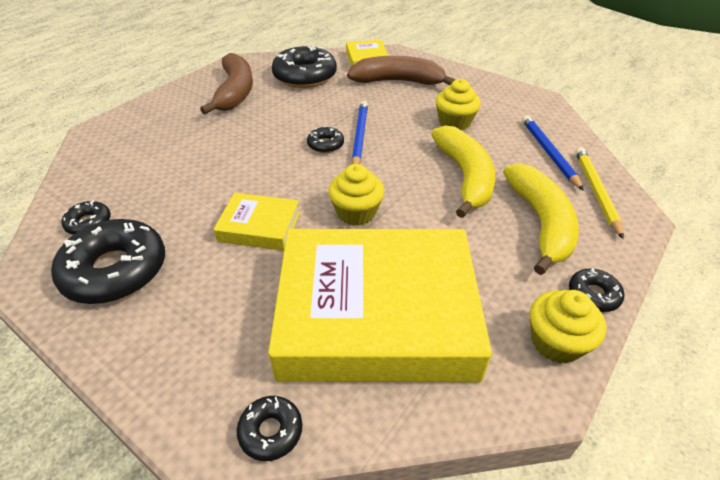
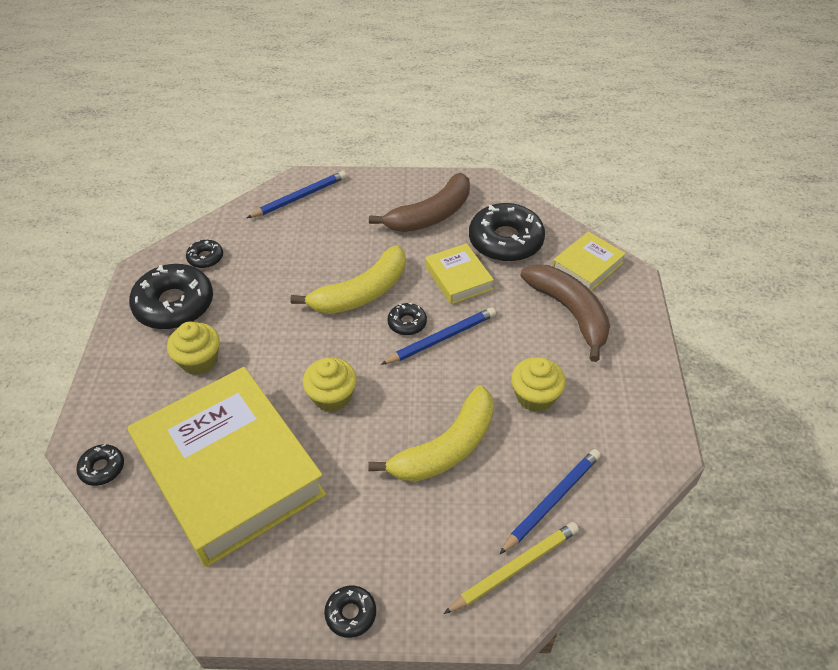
camera: 55 degrees right, 5 degrees up
(112, 139) = (299, 197): none -> blue pencil
(259, 227) = (270, 348): yellow book -> yellow book (458, 278)
(541, 223) = (422, 537): yellow banana -> yellow banana (361, 293)
(556, 342) = (276, 603): yellow cupcake -> yellow cupcake (199, 360)

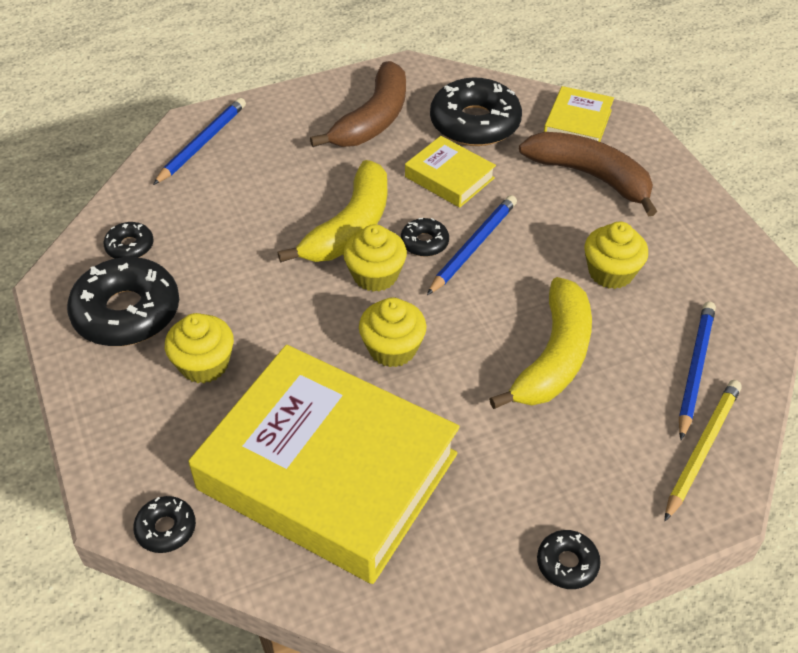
camera: 25 degrees left, 0 degrees up
(355, 336) = (375, 275): none -> yellow cupcake

